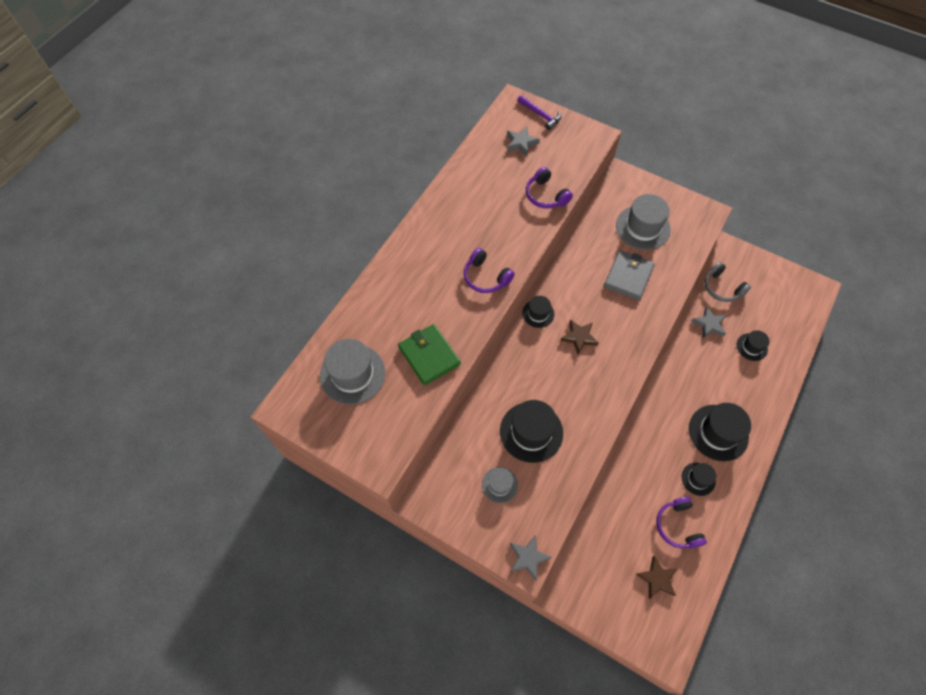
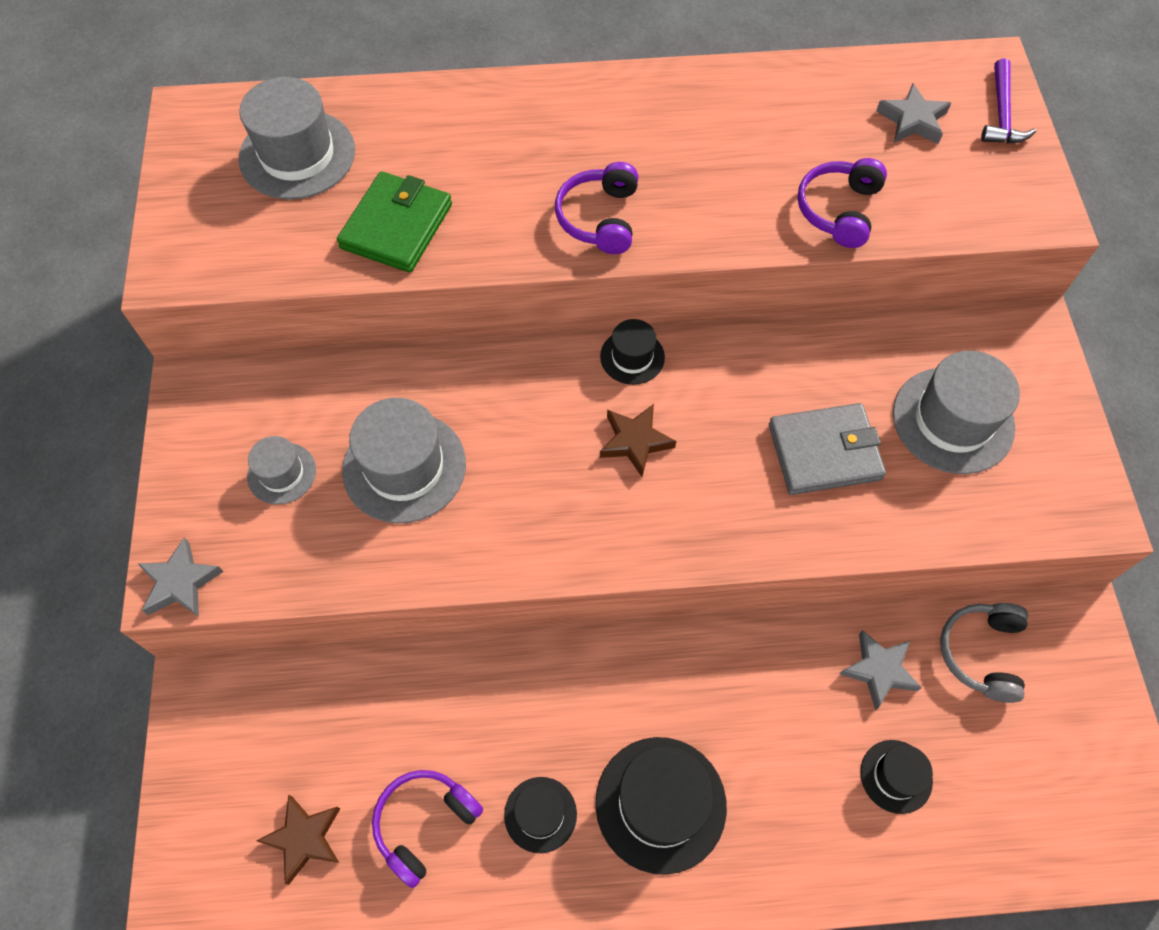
camera: 55 degrees right, 0 degrees up
(531, 432) = (404, 467): black hat -> grey hat

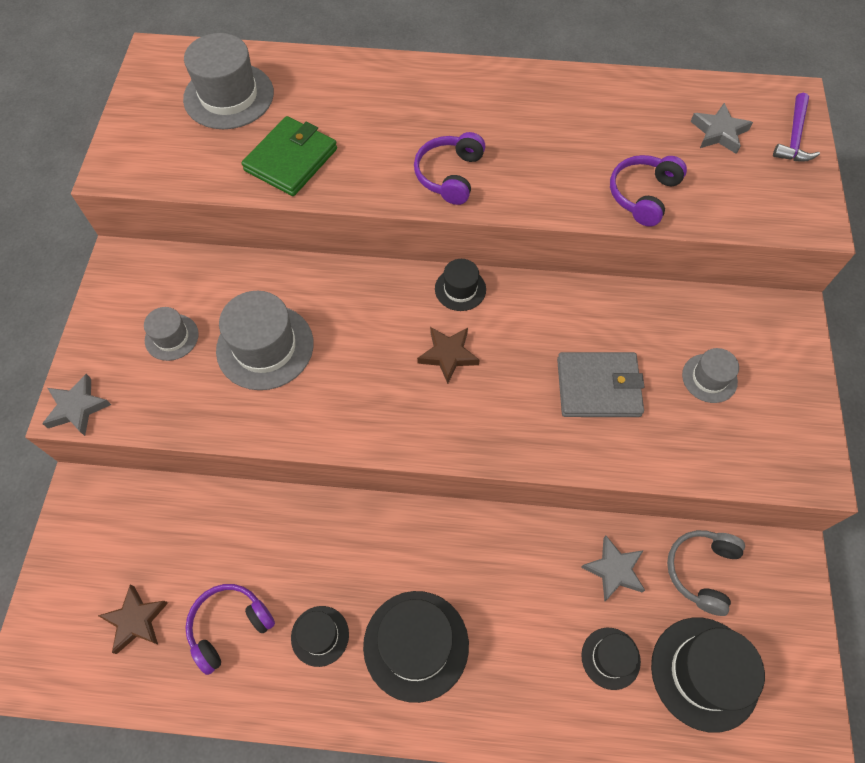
camera: 10 degrees right, 0 degrees up
(953, 420) = (709, 378): grey hat -> grey hat, size x0.55
(1008, 773) = (704, 673): none -> black hat

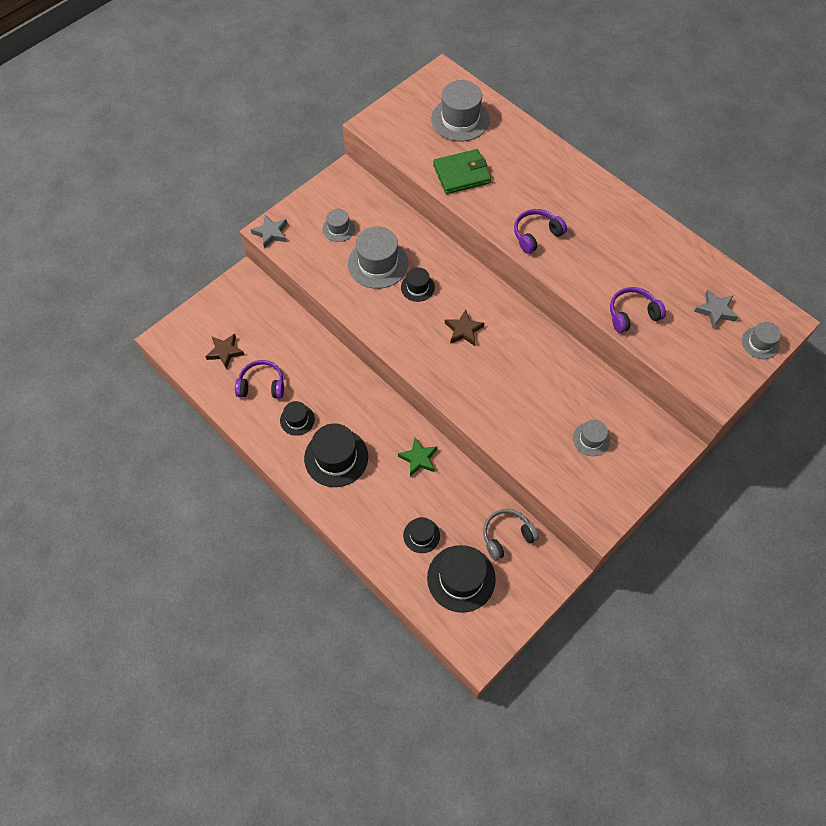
camera: 40 degrees right, 0 degrees up
(460, 289) = (501, 302): black hat -> black hat (417, 287)
(517, 559) = (418, 458): none -> green star
(598, 387) = (526, 400): grey wallet -> none
(614, 570) = (462, 501): grey star -> none
(794, 137) = (760, 343): purple hammer -> grey hat

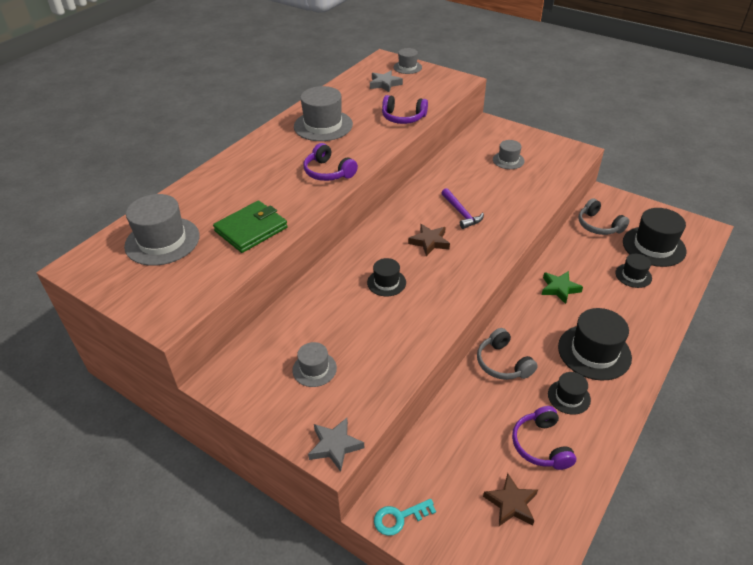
camera: 100 degrees left, 20 degrees down
(237, 286) = (399, 518): none -> turquoise key
(343, 383) = (503, 363): none -> grey headphones
(378, 263) = (361, 321): grey hat -> grey hat (323, 125)
(461, 174) = (251, 229): green wallet -> green wallet turned 75 degrees clockwise
(502, 367) = (461, 213): none -> purple hammer
(632, 314) = (403, 117): purple headphones -> purple headphones turned 45 degrees counterclockwise

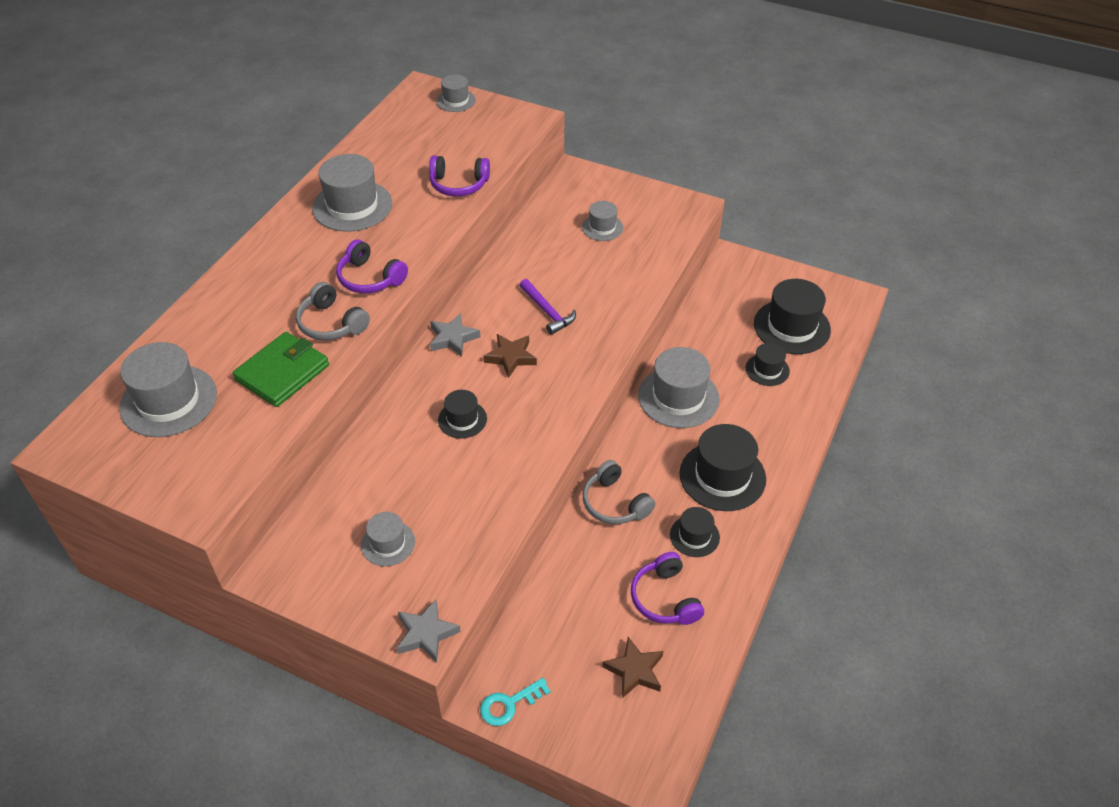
camera: 10 degrees left, 5 degrees up
(385, 84) = (428, 131): grey star -> grey star (453, 338)
(559, 289) = (678, 397): green star -> grey hat
(599, 225) = (724, 303): grey headphones -> grey headphones (331, 323)

